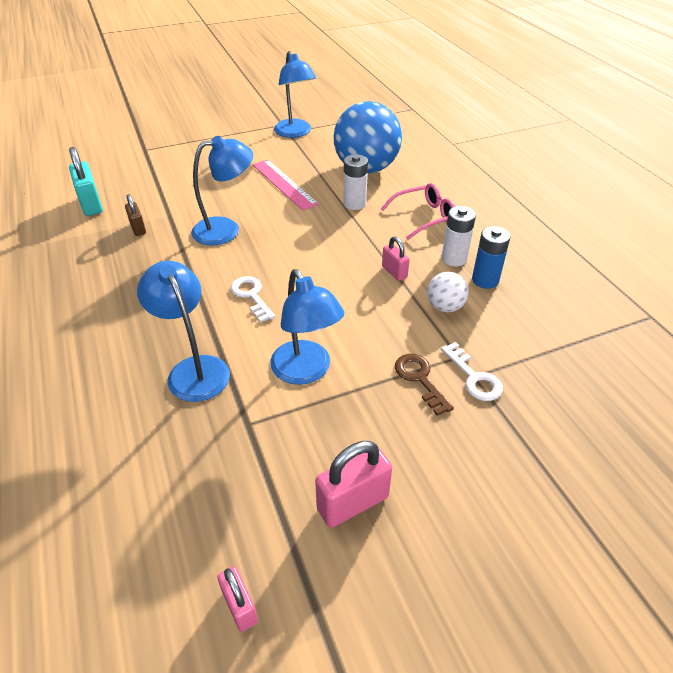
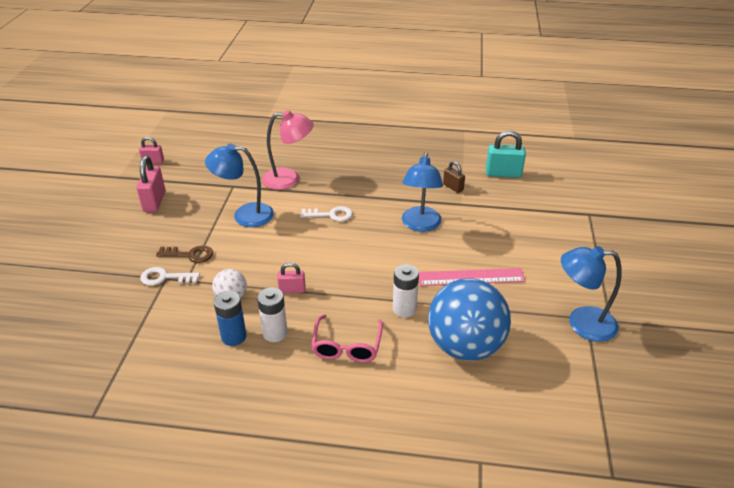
camera: 120 degrees right, 5 degrees down
(138, 228) = (453, 187): brown padlock -> brown padlock turned 45 degrees clockwise
(194, 369) = (289, 179): blue lamp -> pink lamp

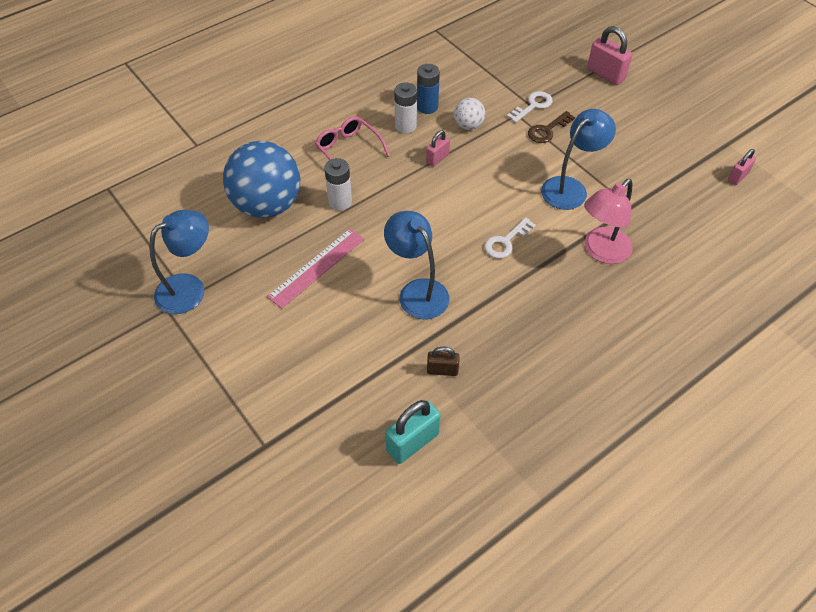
camera: 135 degrees right, 15 degrees up
(154, 201) = (655, 146): pink padlock -> pink padlock (605, 74)

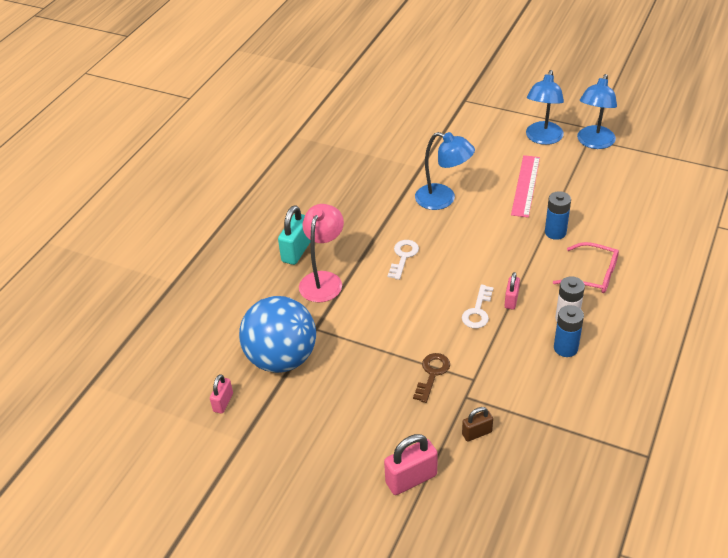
camera: 155 degrees right, 10 degrees down
(267, 205) = (606, 208): blue ball -> blue ball (281, 358)
(340, 202) = (555, 232): white battery -> blue battery
(412, 442) = (384, 130): turquoise padlock -> turquoise padlock (296, 251)
(442, 370) = (392, 166): brown padlock -> brown padlock (477, 433)
(468, 125) = (510, 345): white ball -> none
(533, 106) = (464, 397): white key -> white key (477, 311)
(570, 188) = (377, 323): blue lamp -> blue lamp (542, 138)
(605, 74) = (411, 479): pink padlock -> pink padlock turned 45 degrees counterclockwise

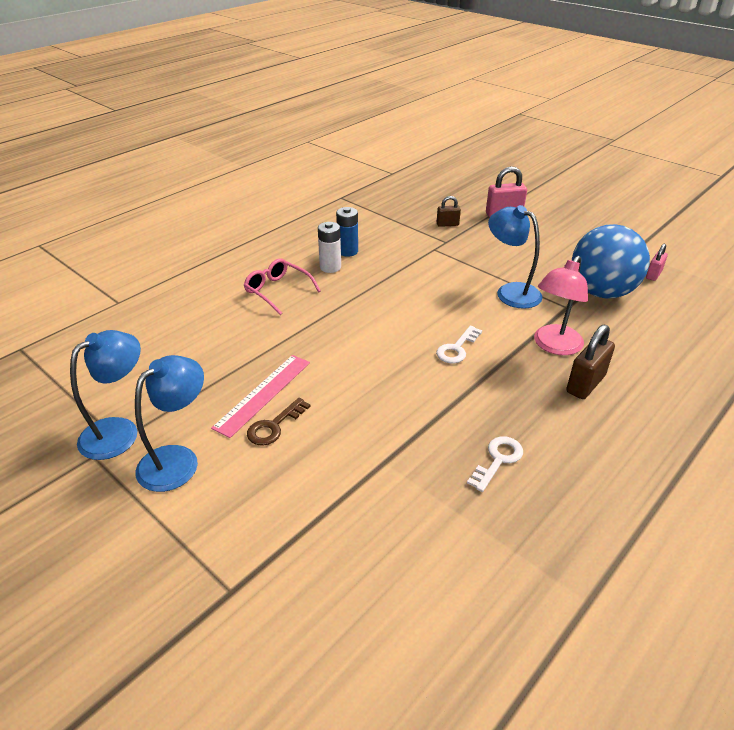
camera: 165 degrees left, 5 degrees down
(296, 251) = (585, 384): turquoise padlock -> brown padlock
(432, 374) = (466, 258): brown key -> brown key (274, 426)
(443, 199) = (378, 403): blue lamp -> blue lamp (510, 292)
(477, 311) = (404, 287): white key -> white key (498, 460)
(511, 300) = (368, 289): pink padlock -> none
(555, 232) = (277, 334): blue battery -> none

